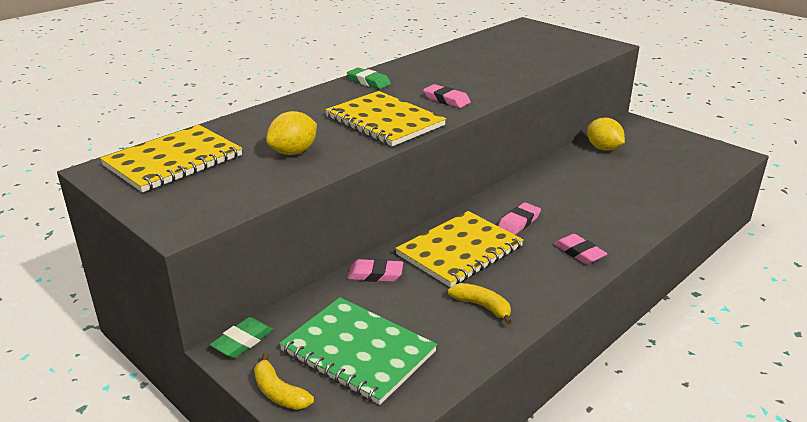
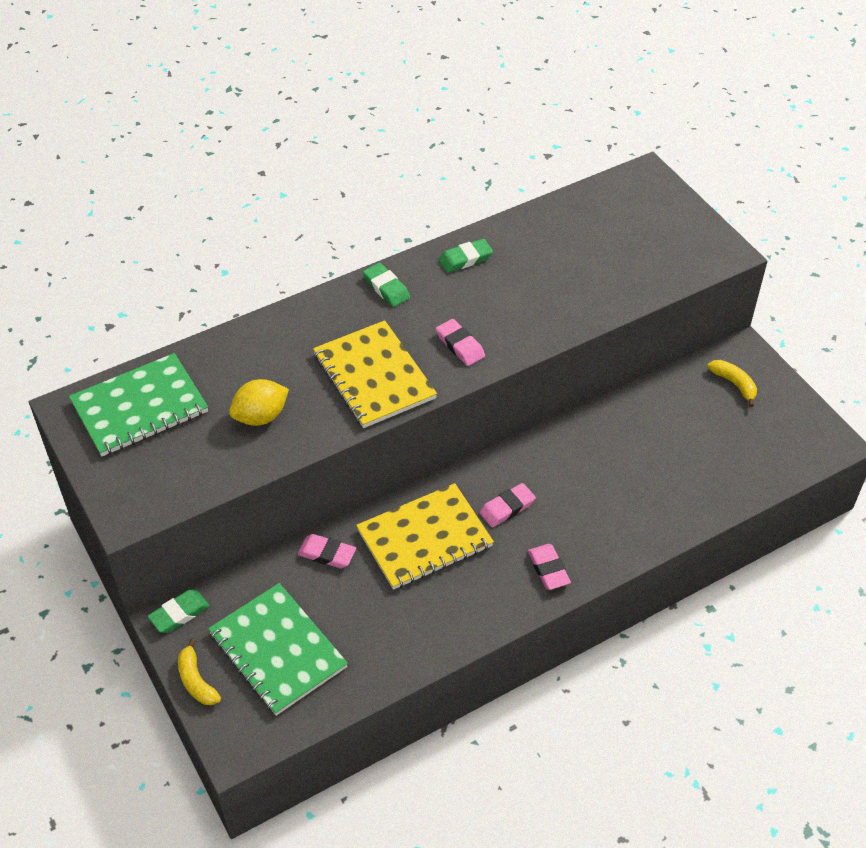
camera: 15 degrees right, 20 degrees up
(173, 161) = (139, 407): yellow notebook -> green notebook
(422, 64) = (465, 259): none -> green eraser
(482, 306) = (414, 621): yellow banana -> yellow banana (734, 384)
(603, 148) = (673, 397): yellow lemon -> none

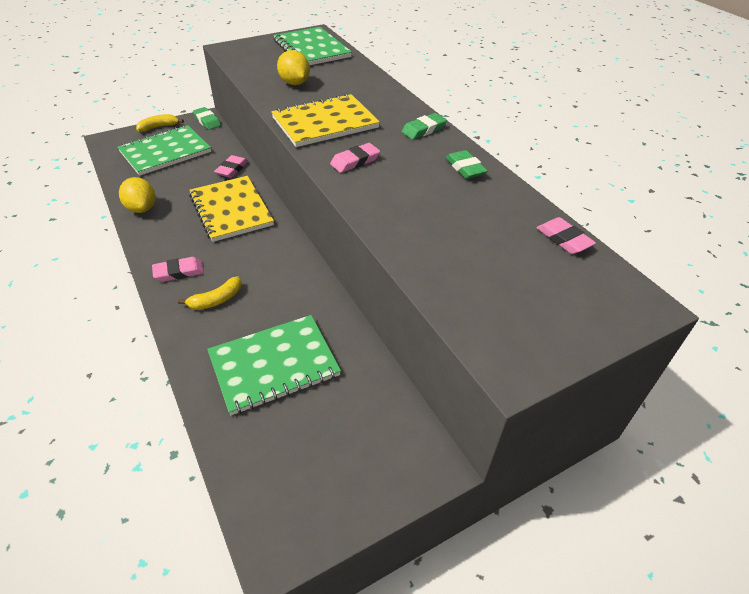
camera: 90 degrees right, 5 degrees down
(426, 642) = (142, 208): none -> yellow lemon
(507, 508) = (248, 252): pink eraser -> pink eraser (564, 239)
(667, 463) = (274, 365): none -> green notebook
(734, 384) = (380, 445): yellow banana -> yellow banana (216, 300)

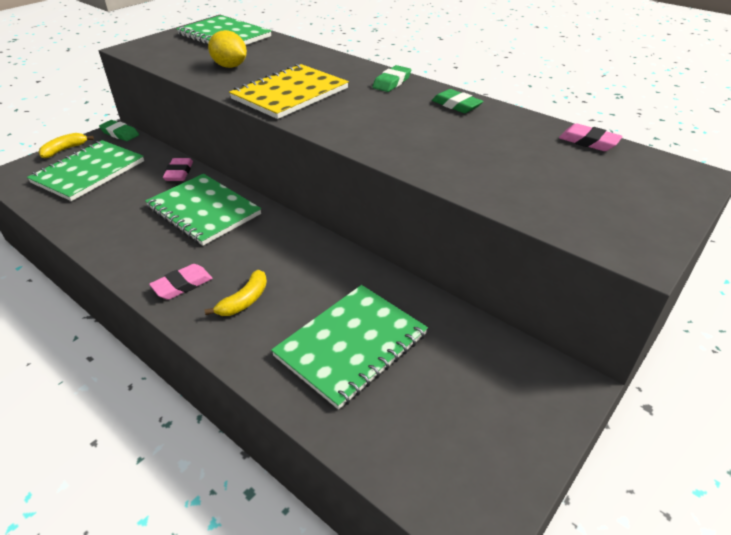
camera: 20 degrees left, 5 degrees down
(142, 208) = (95, 233): yellow lemon -> none
(231, 210) = (204, 211): yellow notebook -> green notebook
(355, 161) = (348, 120): pink eraser -> none

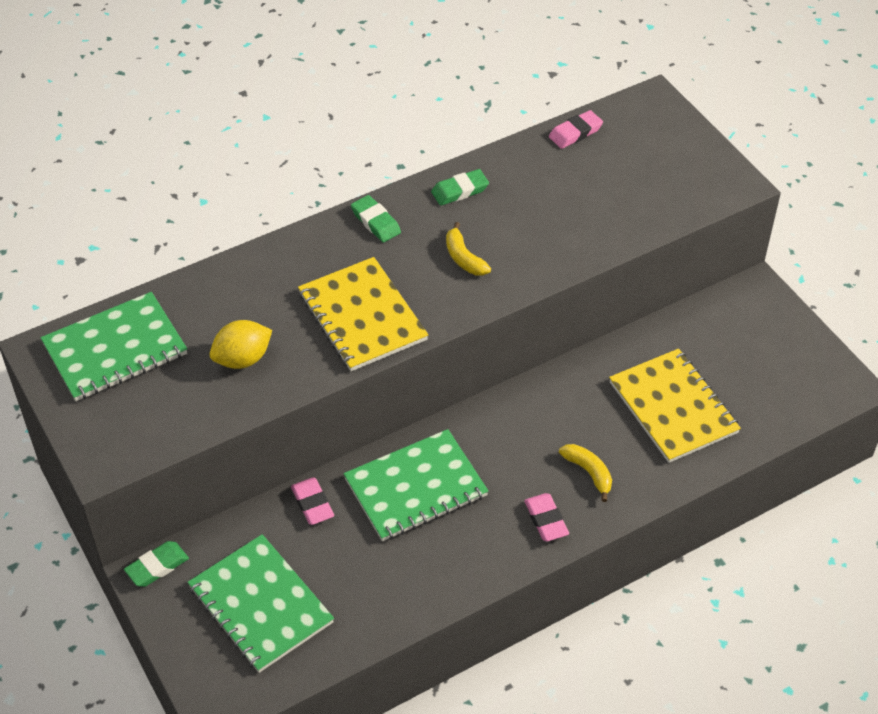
camera: 70 degrees left, 10 degrees up
(64, 150) = (175, 637): yellow banana -> yellow banana (464, 258)
(179, 173) = (312, 504): pink eraser -> pink eraser turned 45 degrees clockwise
(351, 345) = (673, 407): green notebook -> yellow notebook

